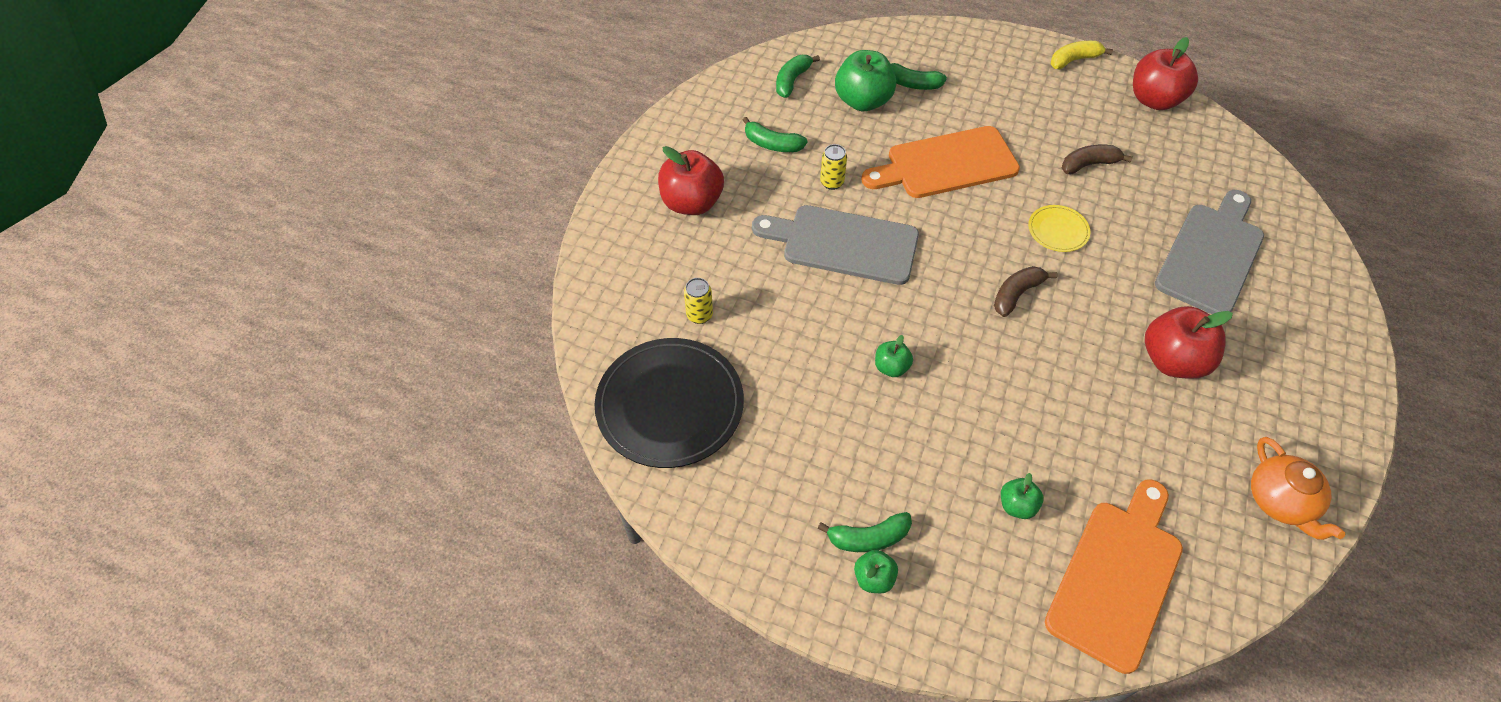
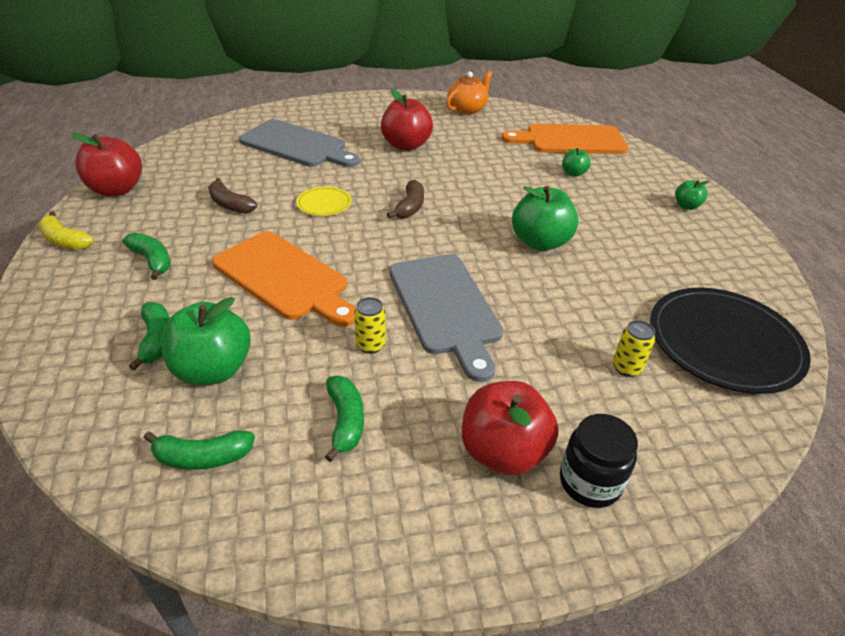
camera: 125 degrees left, 15 degrees down
(639, 230) = (589, 482): none -> black jar
(868, 537) = (668, 215): green banana -> green banana (152, 260)
(891, 367) = (540, 242): green apple -> green apple, size x1.95
(1016, 294) = (410, 207): brown banana -> brown banana turned 90 degrees counterclockwise
(1211, 255) = (297, 145): grey cutting board -> grey cutting board turned 150 degrees counterclockwise

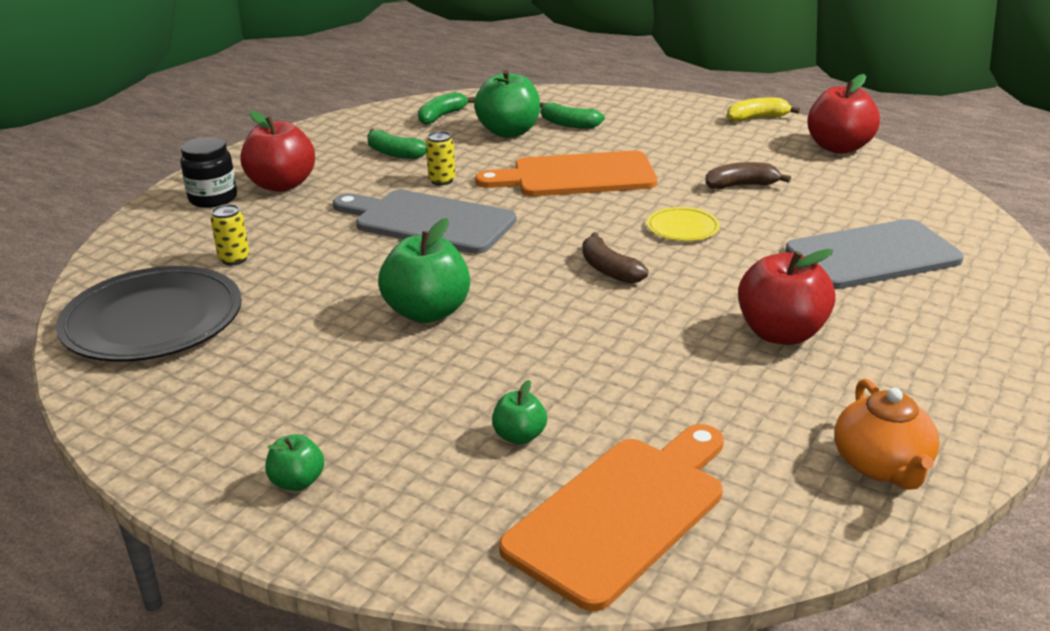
camera: 135 degrees right, 10 degrees down
(152, 260) = (679, 139): green banana -> none

